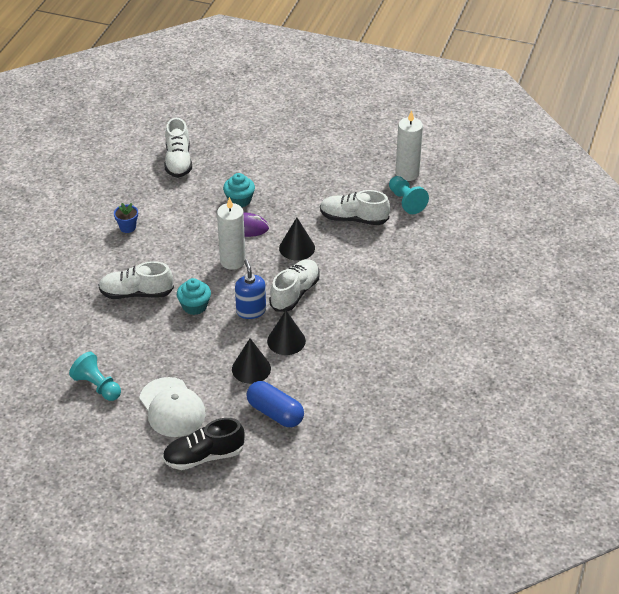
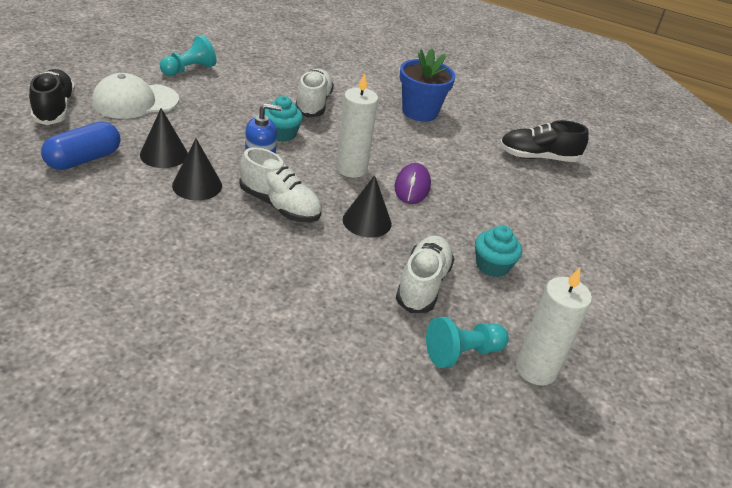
camera: 90 degrees right, 5 degrees down
(127, 227) = (419, 112): blue flower pot -> blue flower pot, size x1.99
(178, 161) = (538, 157): white shoe -> black shoe
(239, 200) = (465, 190): turquoise cupcake -> turquoise cupcake (492, 266)

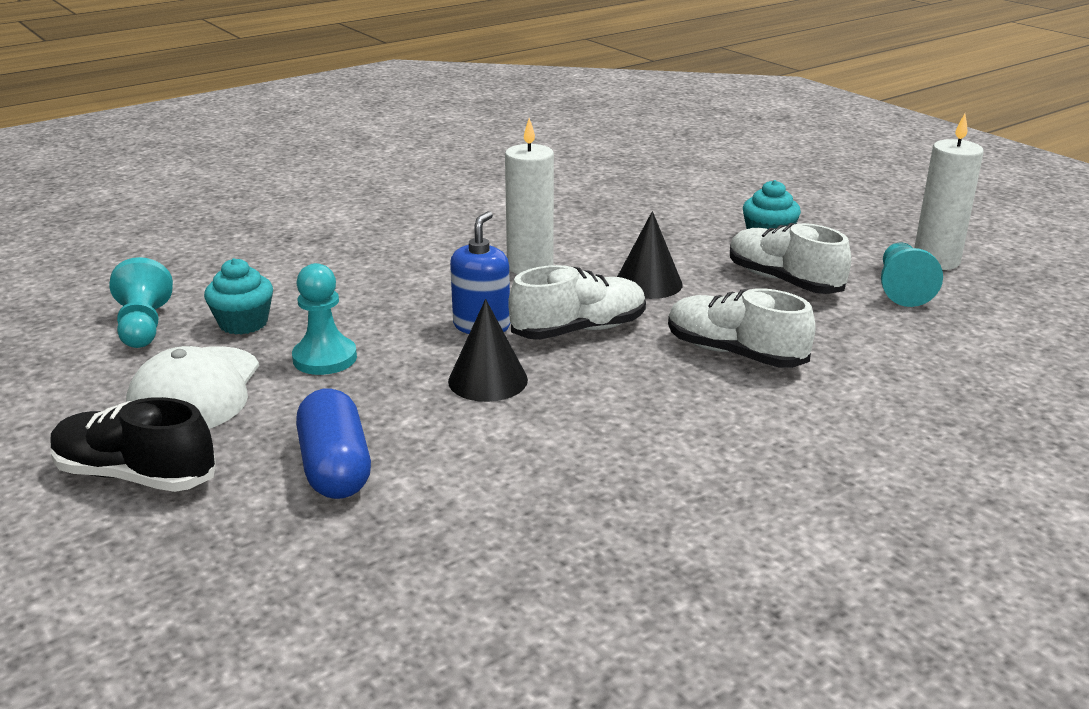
camera: 55 degrees left, 10 degrees down
(164, 154) = (383, 392): black cone -> none
(189, 128) = (325, 358): none -> turquoise pawn
(281, 134) = (407, 293): turquoise cupcake -> turquoise cupcake (243, 323)
(313, 104) = (350, 255): white shoe -> white shoe (734, 353)
(412, 187) = (595, 241): purple mouse -> none
(419, 112) = (436, 196): blue flower pot -> none
(538, 157) = (587, 163): black shoe -> none

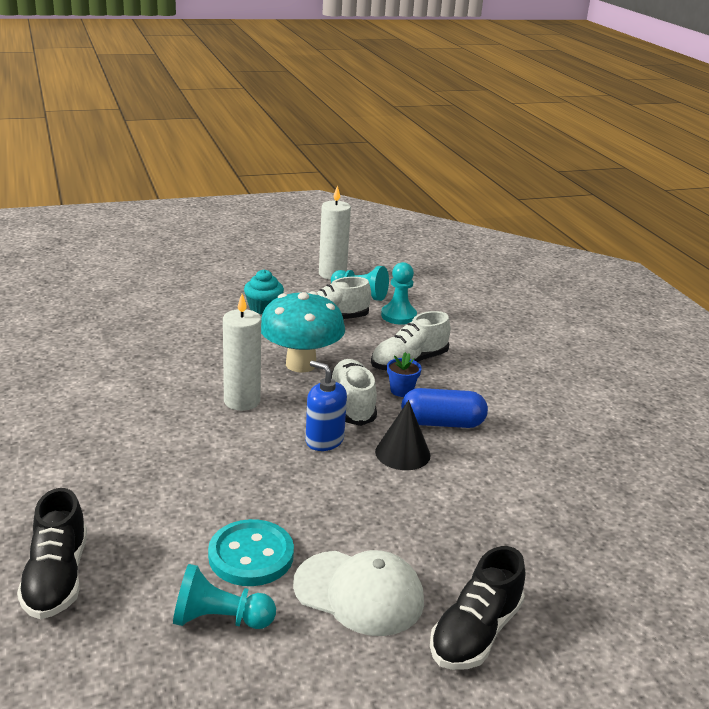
camera: 75 degrees left, 0 degrees up
(189, 249) = (56, 578): none -> black shoe
(243, 323) = (251, 555): turquoise cupcake -> turquoise button
(325, 358) = (337, 519): turquoise pawn -> turquoise pawn (398, 316)
(335, 467) = (490, 534): blue capsule -> blue capsule (442, 423)
(648, 283) = (301, 364): black cone -> turquoise mushroom
(648, 358) = (401, 390): none -> blue flower pot

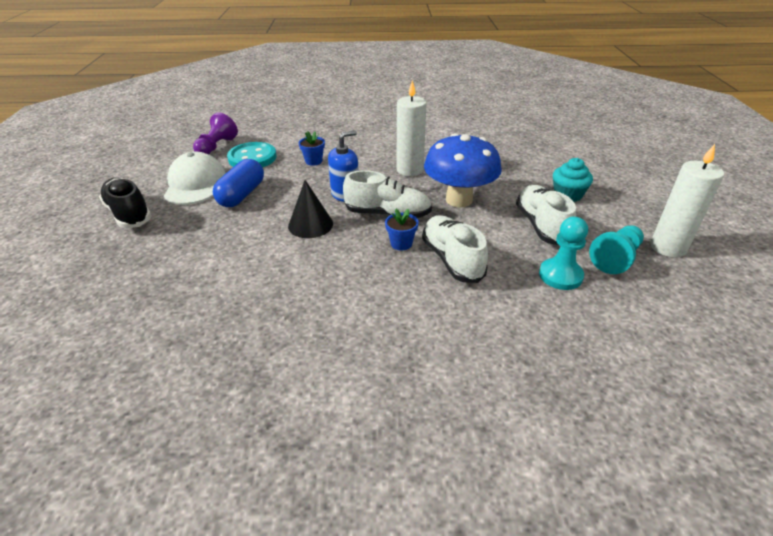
camera: 110 degrees right, 10 degrees up
(56, 578) = (277, 116): black shoe -> none
(219, 619) = (216, 147): turquoise pawn -> purple pawn
(242, 486) = (313, 161): none -> blue flower pot
(301, 364) = (459, 200): turquoise mushroom -> blue mushroom
(359, 593) = (195, 184): white cap -> white cap turned 135 degrees clockwise
(442, 423) = (340, 254): blue capsule -> blue capsule (242, 195)

